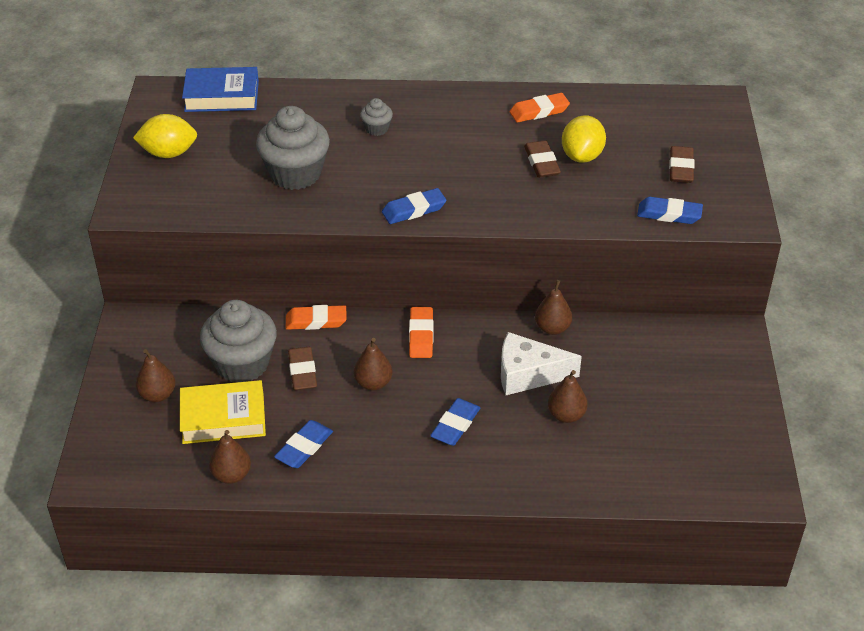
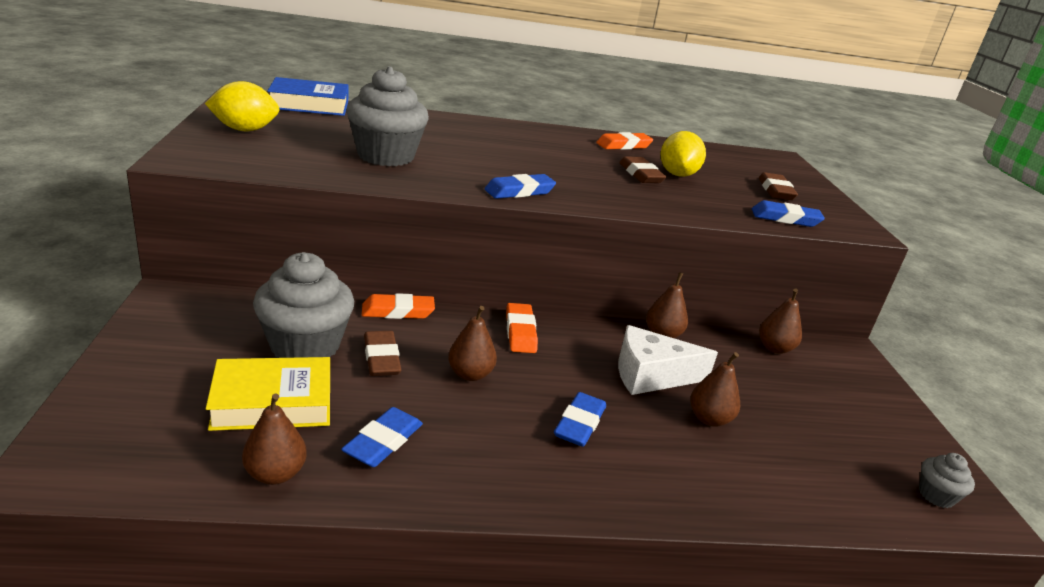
camera: 10 degrees left, 15 degrees down
(157, 395) = (185, 372): brown pear -> brown pear (774, 348)
(377, 129) = (469, 138): grey cupcake -> grey cupcake (936, 495)

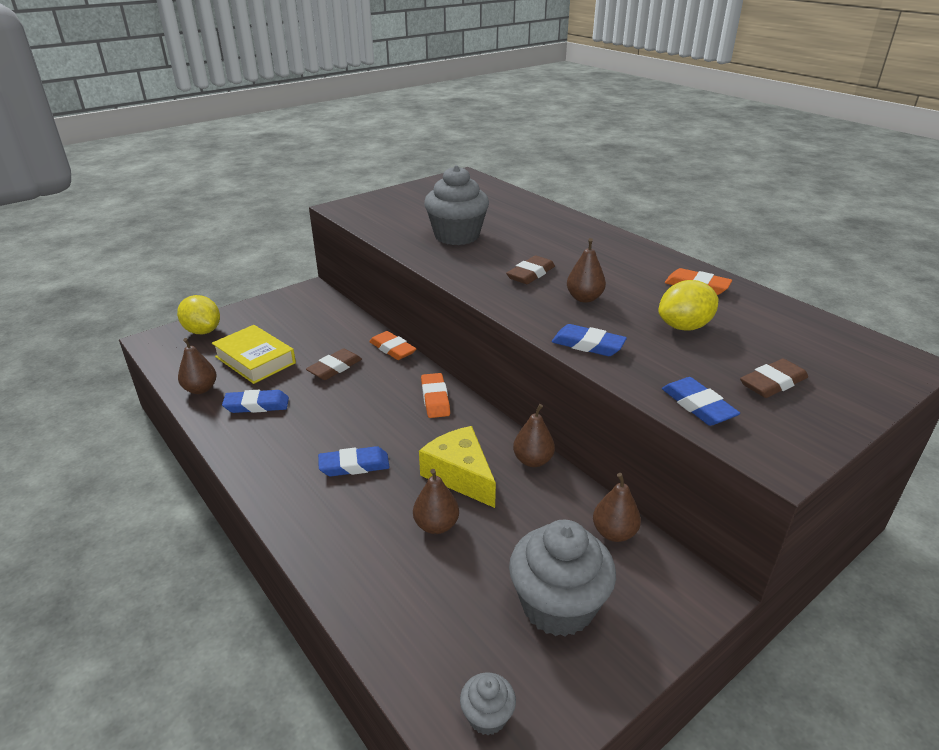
camera: 60 degrees right, 5 degrees up
(245, 130) = (412, 198): yellow lemon -> yellow lemon (203, 331)
(305, 346) = (316, 342): grey cupcake -> grey cupcake (558, 605)
(309, 104) = (492, 189): blue book -> none
(470, 374) = (357, 402): brown pear -> brown pear (584, 298)
(519, 191) = (489, 288): blue eraser -> blue eraser (588, 345)
(520, 332) = (435, 399): orange eraser -> orange eraser turned 60 degrees counterclockwise
(640, 174) = (639, 313): brown eraser -> brown eraser (530, 274)
(650, 375) = (460, 475): white cheese -> yellow cheese

